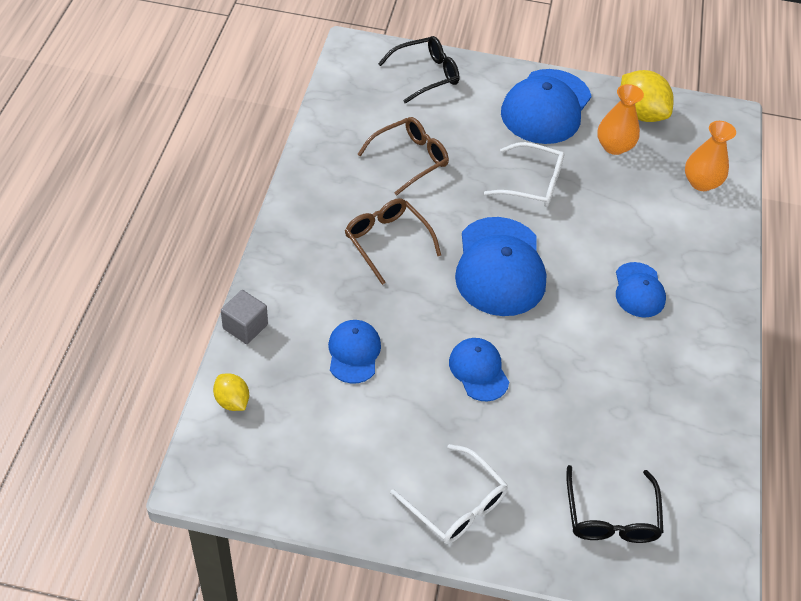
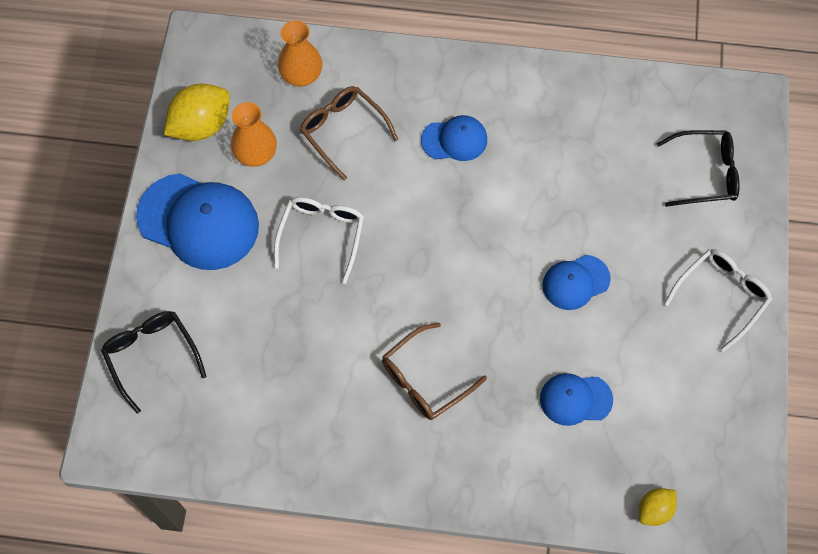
camera: 90 degrees left, 15 degrees up
(245, 326) = (562, 512): grey cube -> none
(409, 159) = (298, 364): brown glasses -> brown glasses (343, 131)
(500, 267) = (444, 266): blue cap -> none

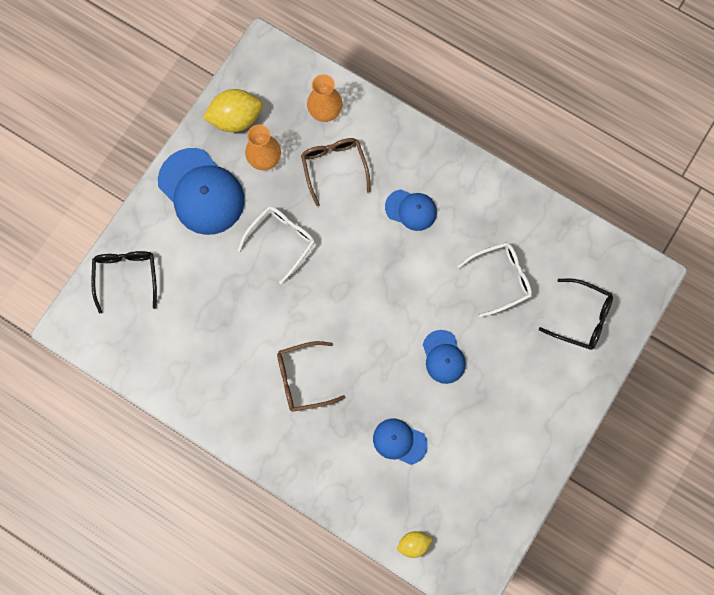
camera: 25 degrees right, 10 degrees up
(575, 282) = (443, 357): blue cap -> blue cap turned 105 degrees counterclockwise
(721, 296) = (543, 415): white glasses -> white glasses (501, 279)

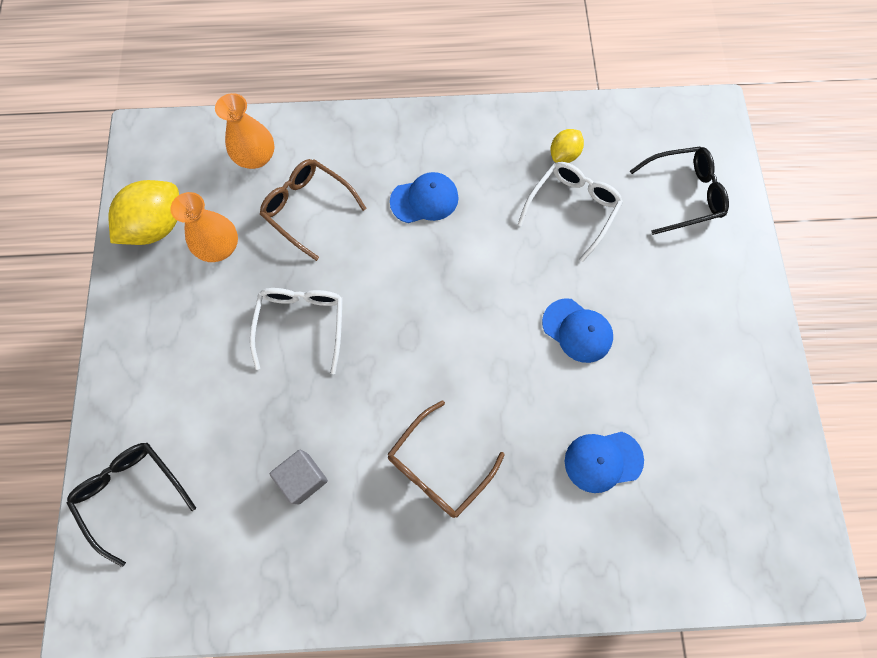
camera: 35 degrees left, 5 degrees down
(201, 192) = (166, 331): blue cap -> none
(223, 332) = (303, 478): none -> grey cube
(413, 544) = (713, 574): yellow lemon -> yellow lemon (564, 155)

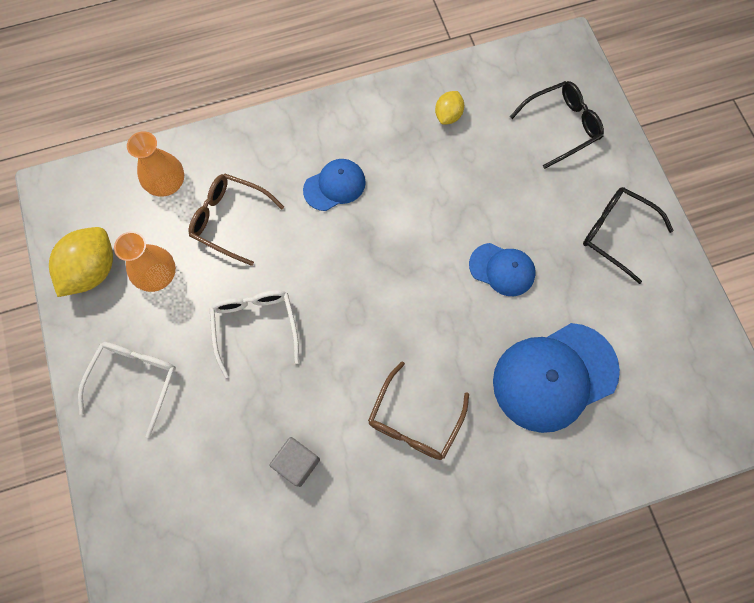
camera: 15 degrees left, 0 degrees up
(132, 494) = (144, 519): black glasses -> black glasses (616, 234)
(572, 209) = (468, 162): white glasses -> white glasses (135, 380)
(603, 461) = (554, 377): blue cap -> blue cap, size x1.83

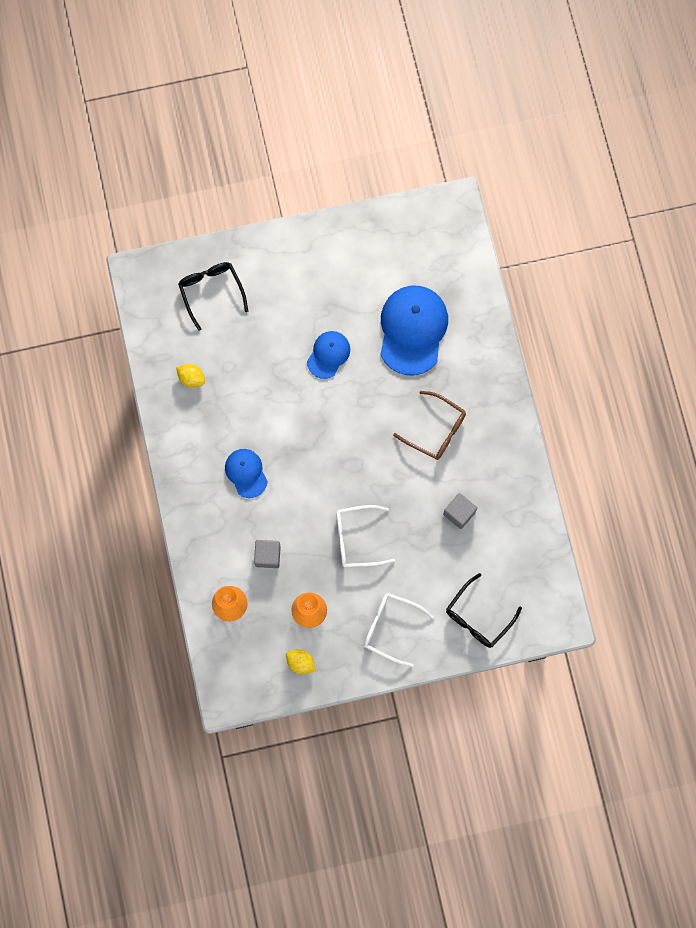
camera: 85 degrees left, 5 degrees up
(92, 270) = (300, 663): yellow lemon -> yellow lemon, size x0.56
(230, 220) = (267, 556): brown glasses -> grey cube
(554, 377) = (412, 330): blue cap -> blue cap turned 150 degrees counterclockwise
(616, 234) = (307, 267): black glasses -> black glasses (478, 617)

